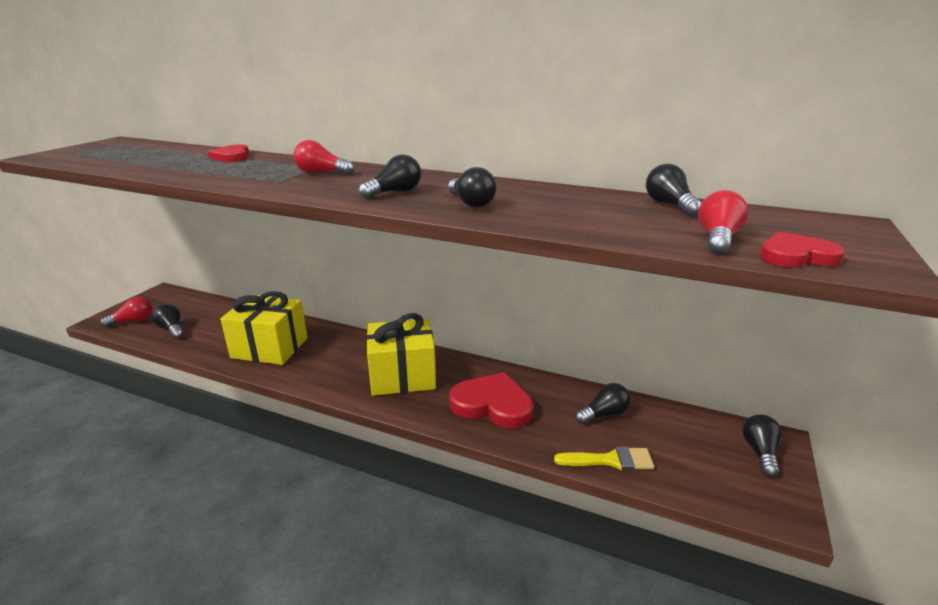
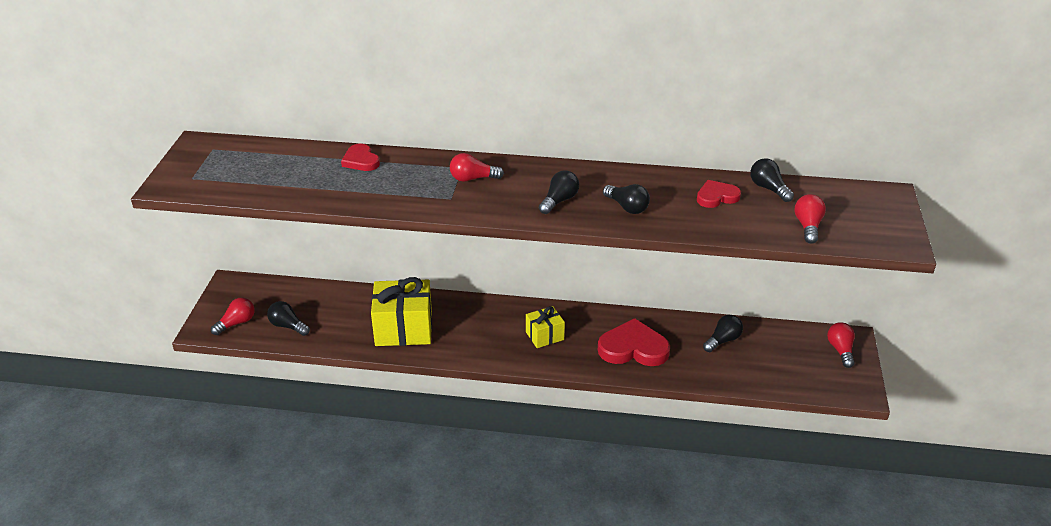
camera: 15 degrees left, 10 degrees up
(402, 376) = (544, 336): yellow gift -> yellow gift, size x0.55
(610, 460) = (738, 377): yellow brush -> none
(760, 452) = (840, 350): black light bulb -> red light bulb
(796, 256) = (855, 237): red heart -> red heart (716, 197)

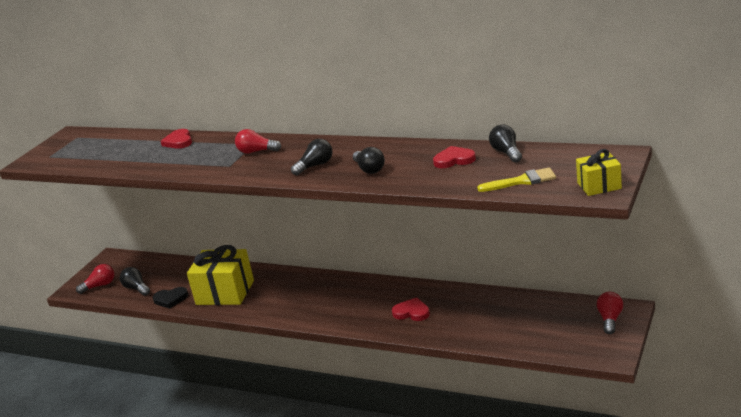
camera: 20 degrees right, 10 degrees down
(339, 339) = (170, 299): none -> black heart
(544, 336) = (339, 300): yellow gift -> yellow gift (599, 186)
(633, 348) = (412, 312): red heart -> red heart, size x0.58
(723, 340) = (498, 308): black light bulb -> none
(808, 227) = (522, 181): red light bulb -> yellow brush

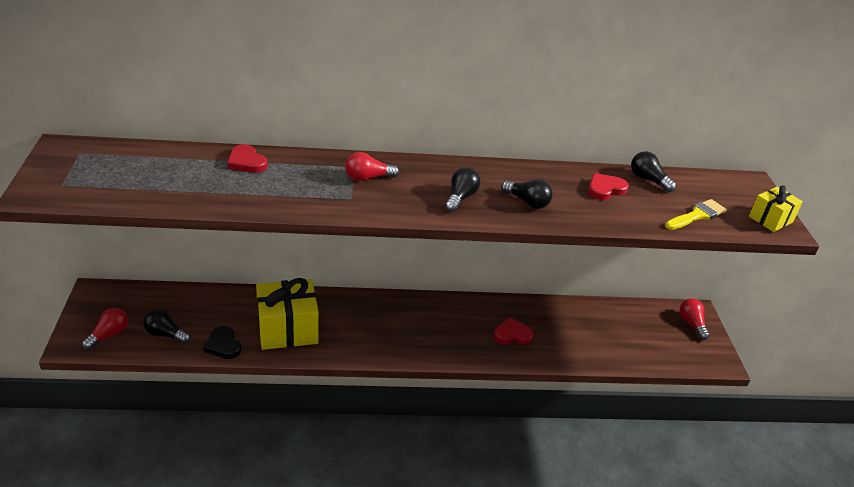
camera: 35 degrees left, 10 degrees up
(170, 299) = (223, 345): black heart -> black heart turned 90 degrees clockwise

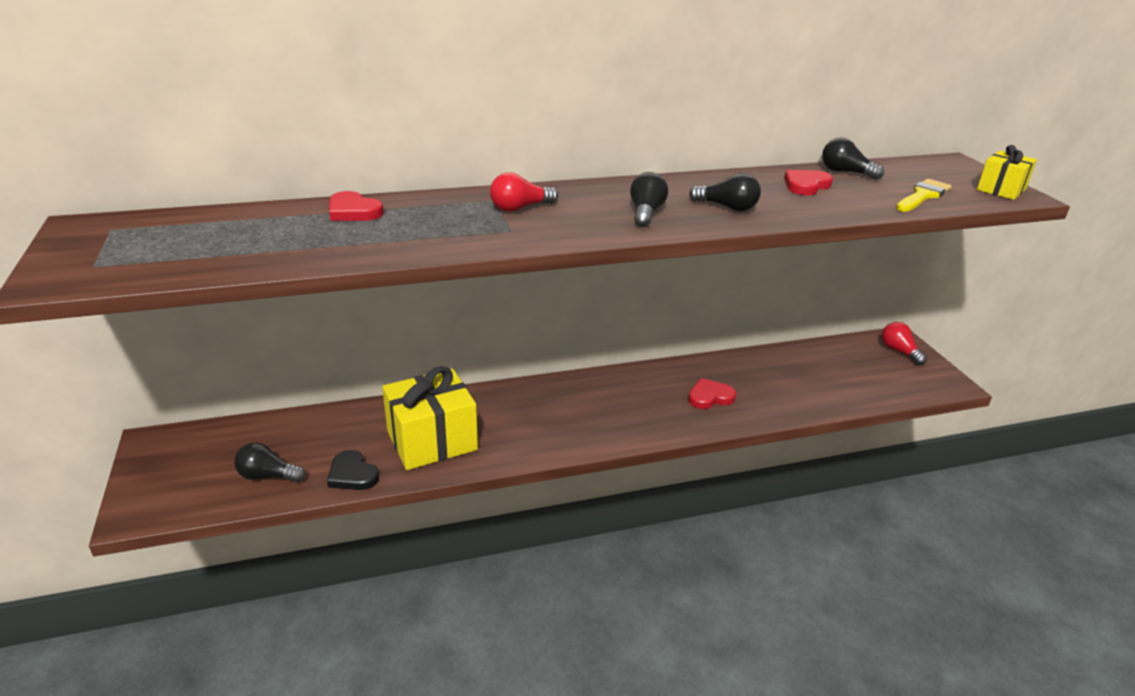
camera: 10 degrees left, 5 degrees down
(109, 335) = (186, 491): red light bulb -> none

